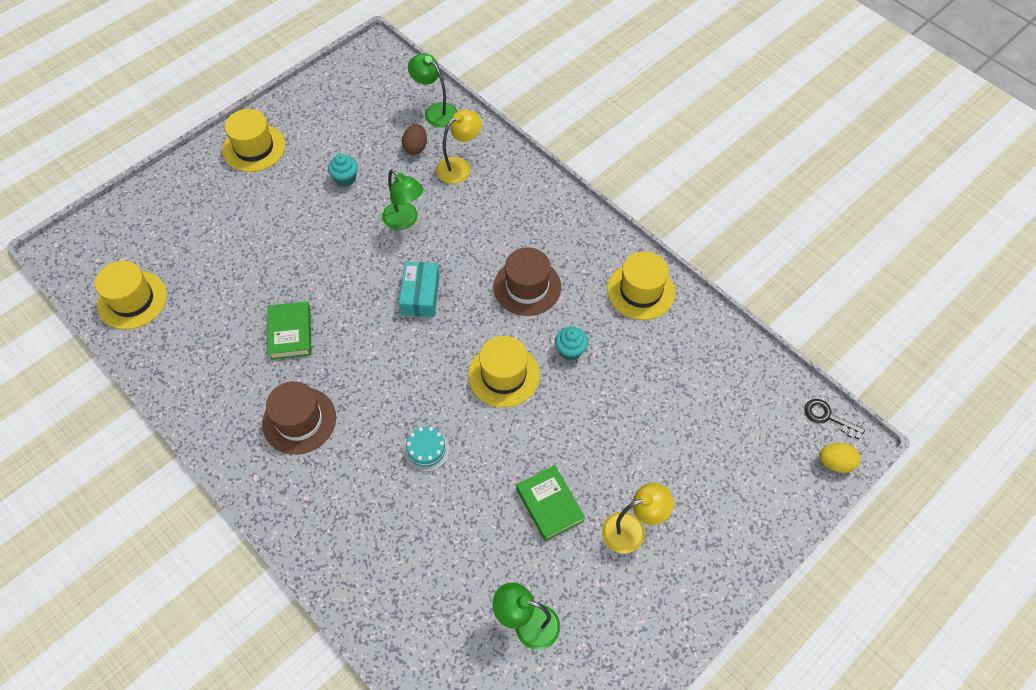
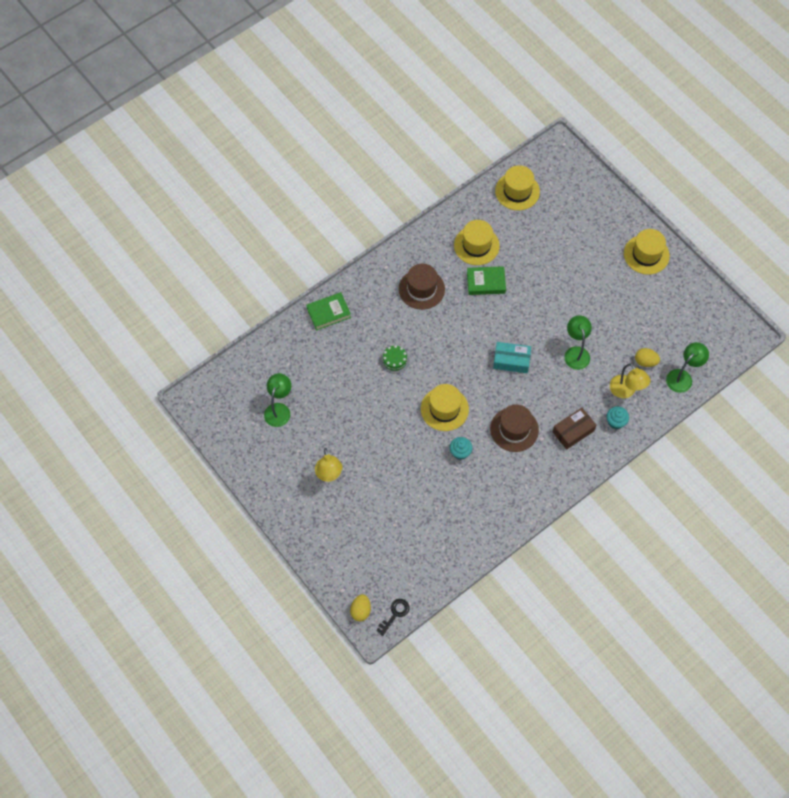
camera: 95 degrees right, 5 degrees up
(345, 179) = (616, 314): turquoise cupcake -> turquoise cupcake (615, 422)
(405, 221) = (576, 352): green lamp -> green lamp turned 120 degrees clockwise
(415, 147) = (645, 361): brown egg -> yellow egg
(426, 450) = (394, 360): turquoise cake -> green cake
(522, 220) = (573, 431): none -> brown box
(549, 505) = (350, 428): green book -> green book (328, 313)
(641, 291) = (506, 505): yellow hat -> yellow hat (476, 245)

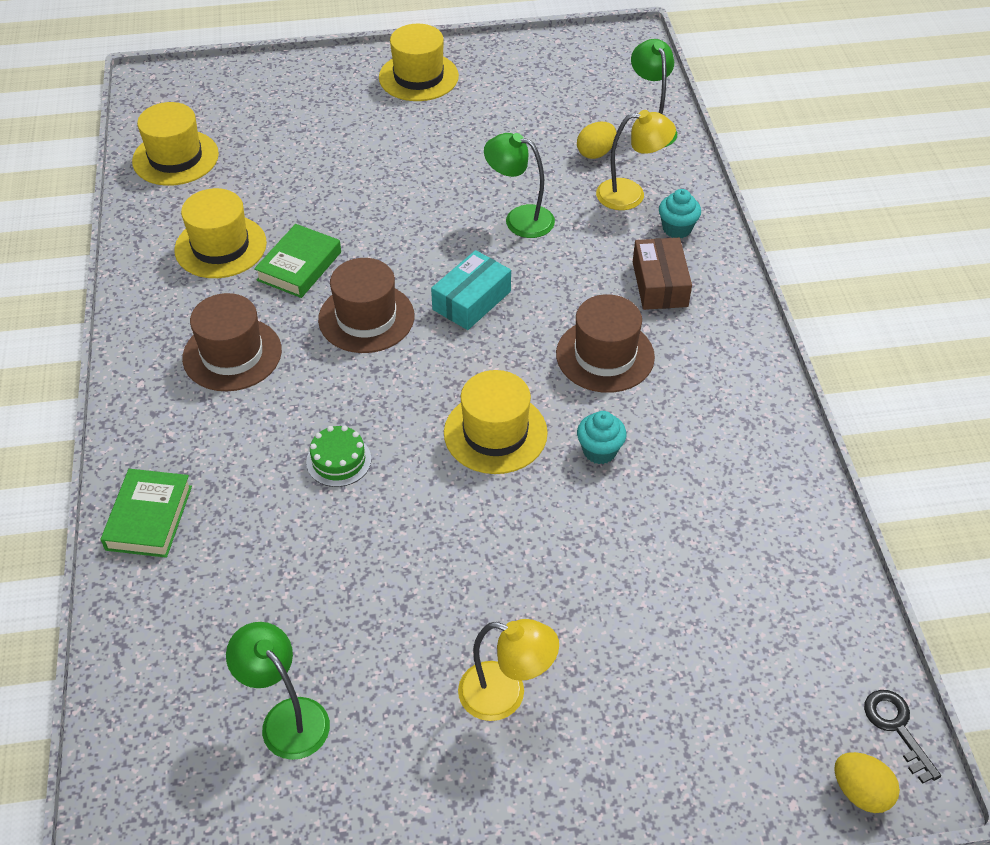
camera: 60 degrees left, 15 degrees down
(474, 326) = (366, 318): none -> brown hat

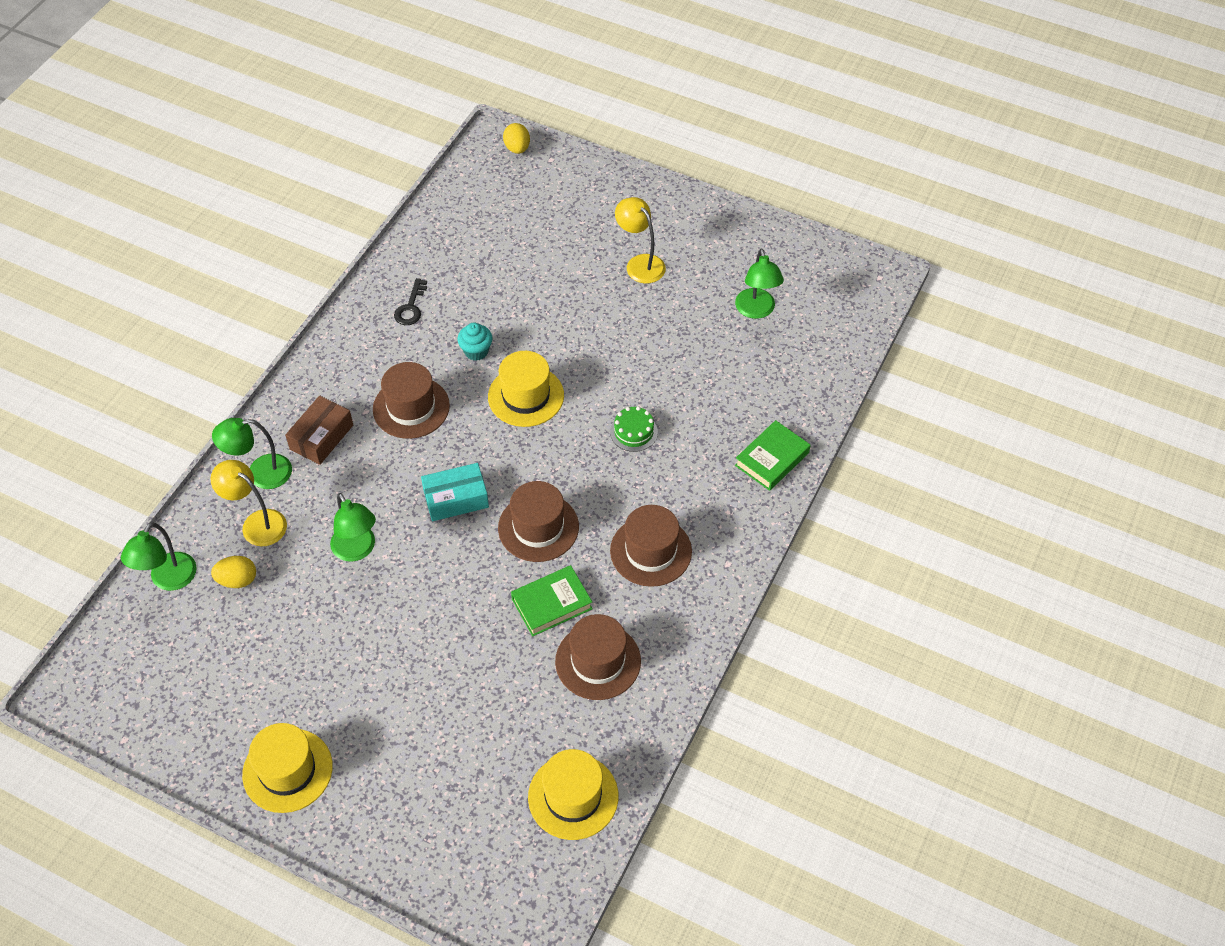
camera: 145 degrees left, 5 degrees up
(220, 246) = (598, 661): yellow hat -> brown hat
(677, 229) = (260, 473): turquoise cupcake -> green lamp
(896, 728) = (474, 159): black key -> black key (411, 307)

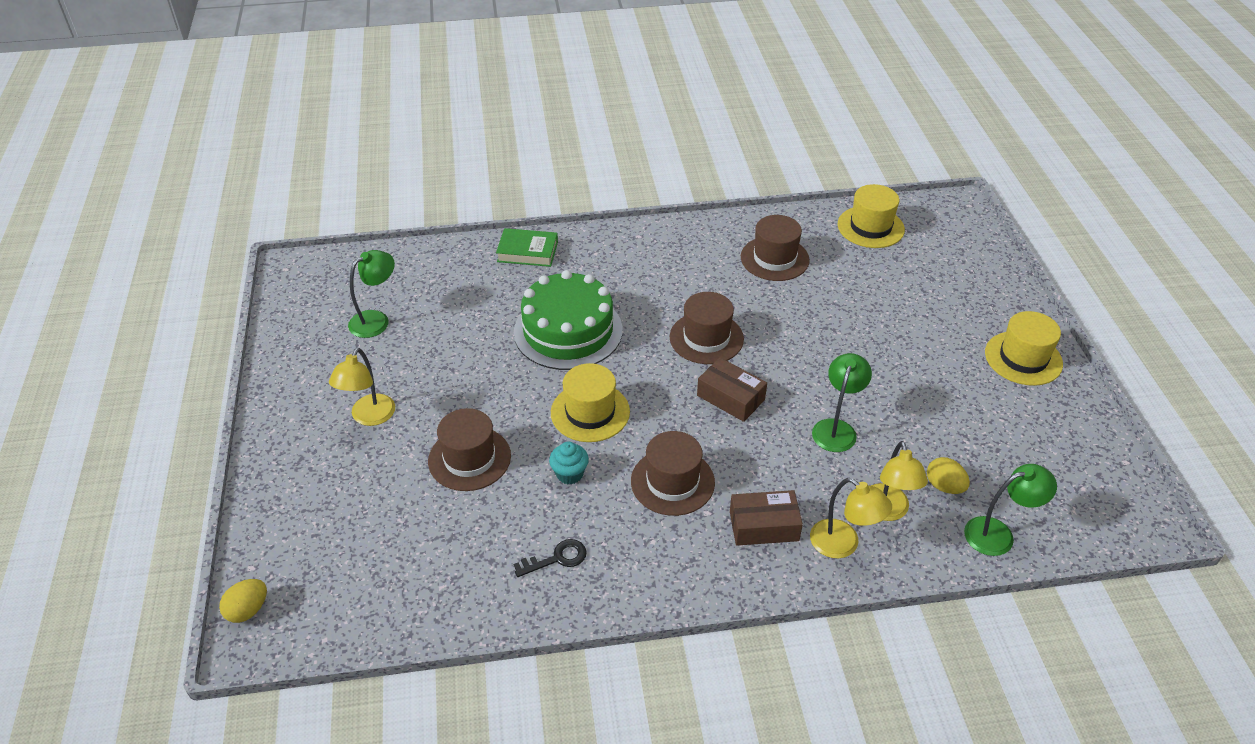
camera: 125 degrees left, 10 degrees down
(260, 473) = (843, 545): green lamp -> yellow lamp
(456, 499) = (730, 397): turquoise box -> brown box
(552, 604) = (759, 299): green book -> none
(633, 432) = (568, 331): green cake -> green cake, size x2.40
(651, 551) = (666, 274): brown hat -> brown hat (469, 458)

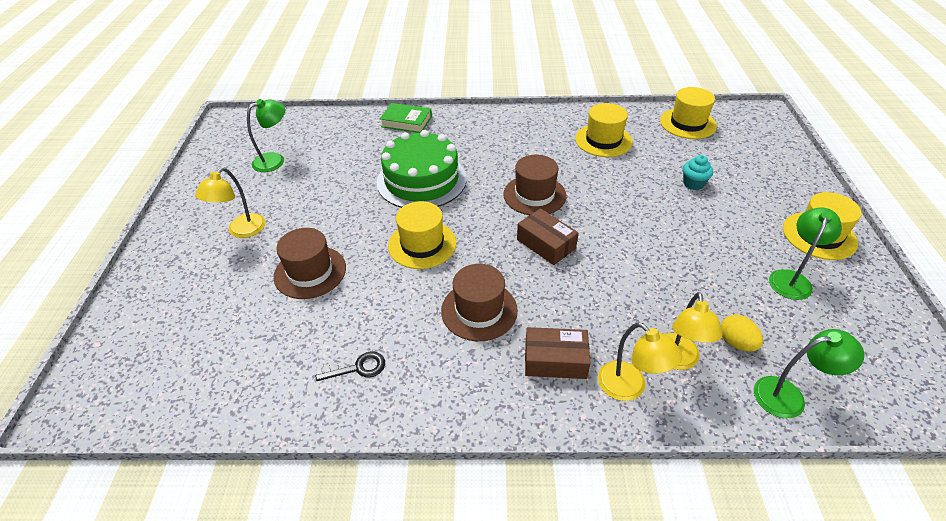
camera: 10 degrees right, 0 degrees up
(248, 610) = (77, 381): yellow egg -> none
(569, 474) = (390, 294): turquoise cupcake -> turquoise cupcake (693, 184)
(774, 258) = (603, 140): brown hat -> yellow hat
(836, 428) = (637, 279): green lamp -> green lamp (791, 279)

